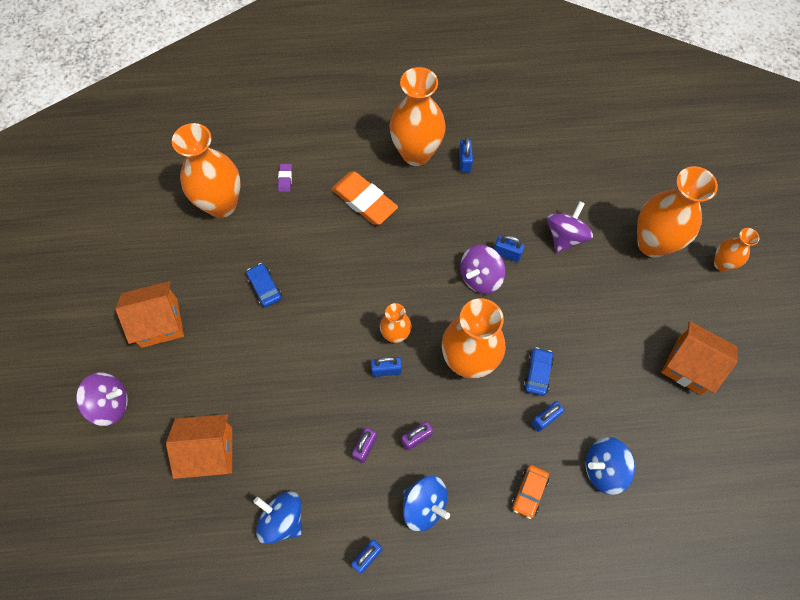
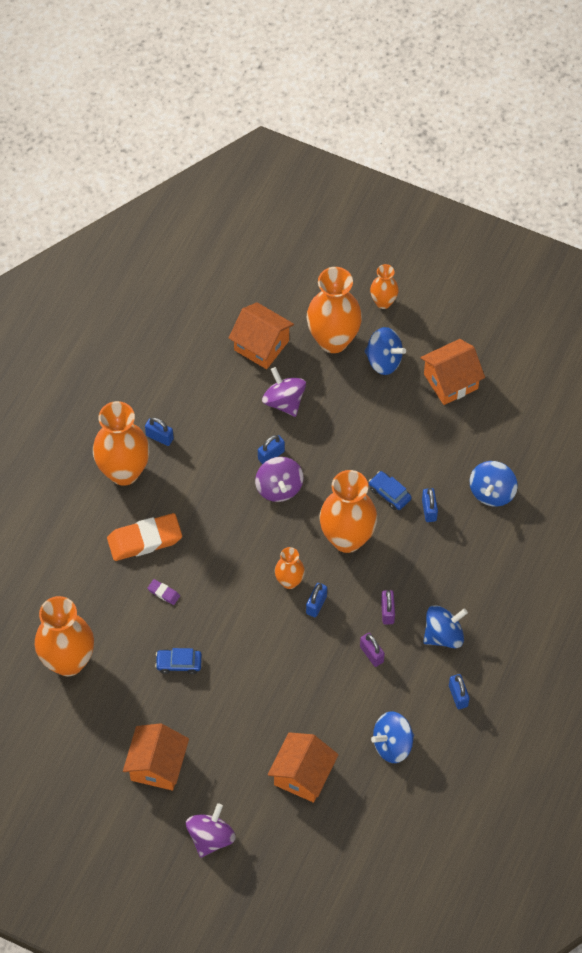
camera: 60 degrees left, 5 degrees down
(285, 179) = (77, 594): purple eraser -> purple eraser (163, 593)
(529, 492) = (478, 554): orange car -> none
(604, 191) = (261, 345): none -> orange house
(665, 295) = (384, 360): none -> blue spinning top

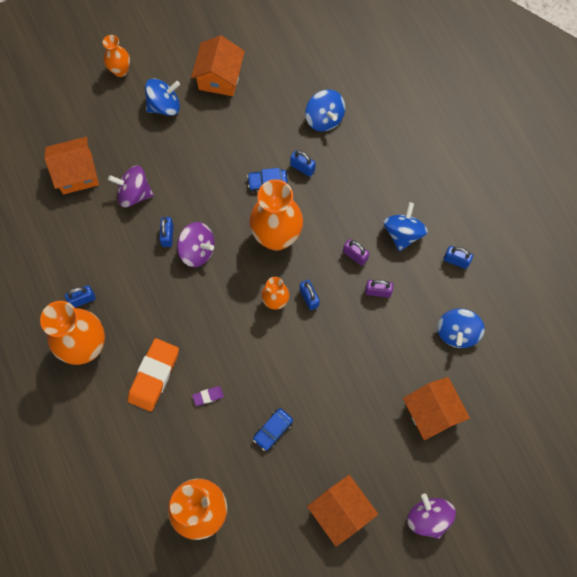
camera: 50 degrees left, 10 degrees up
(333, 340) = (118, 124): orange vase -> none

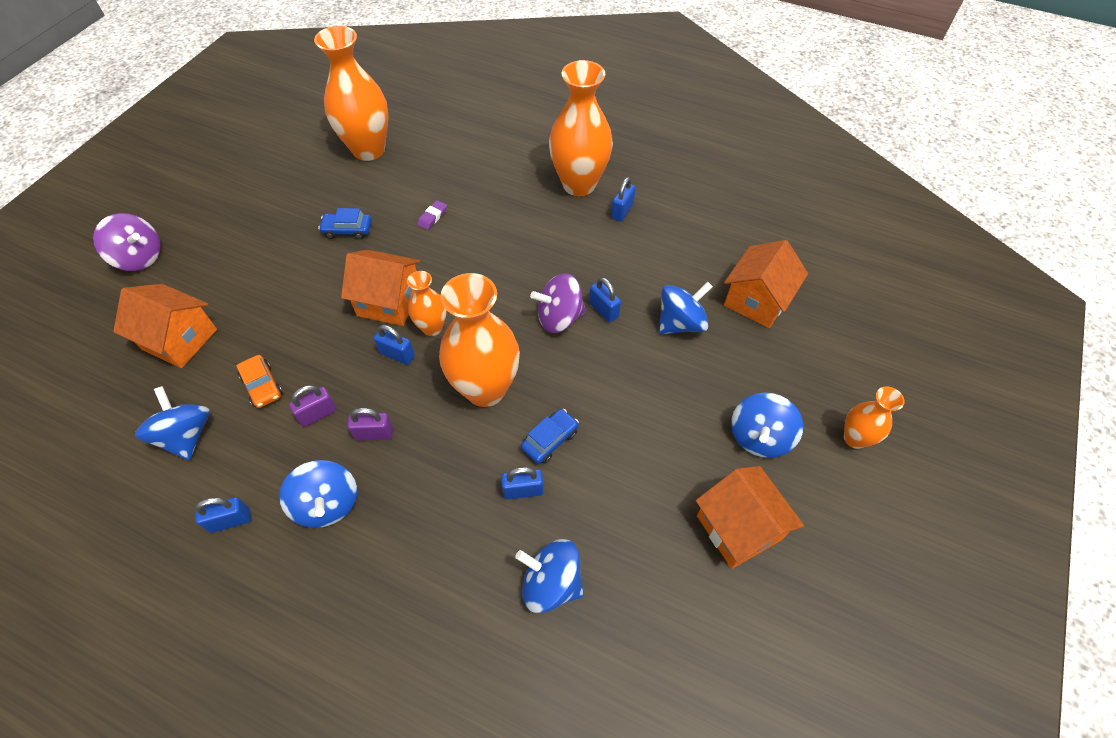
camera: 140 degrees right, 15 degrees down
(134, 193) = (680, 323): purple spinning top -> blue spinning top
(154, 376) = (497, 201): orange eraser -> none
(273, 430) = (347, 230): blue car -> blue car turned 90 degrees counterclockwise
(340, 511) = (236, 215): orange house -> orange house (389, 301)
(398, 335) = (262, 386): none -> orange car

